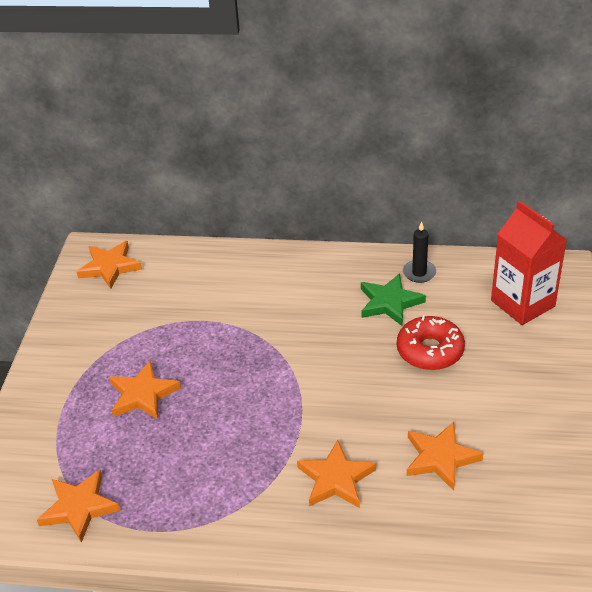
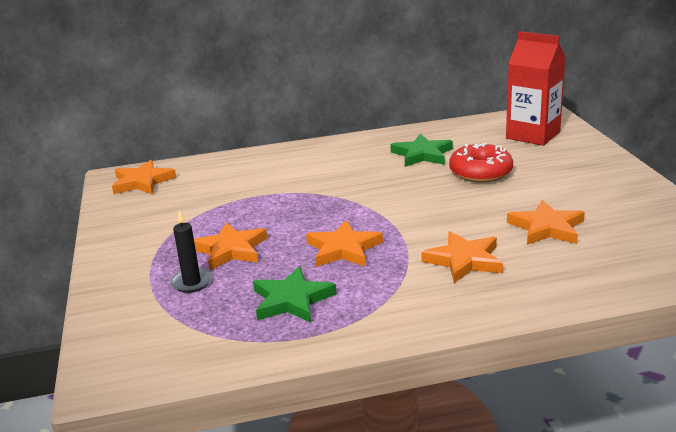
camera: 20 degrees left, 15 degrees down
(79, 507) = (214, 339): orange star -> orange star (343, 249)
(162, 480) = (292, 300): none -> green star
(419, 273) = (433, 135): black candle -> black candle (192, 282)

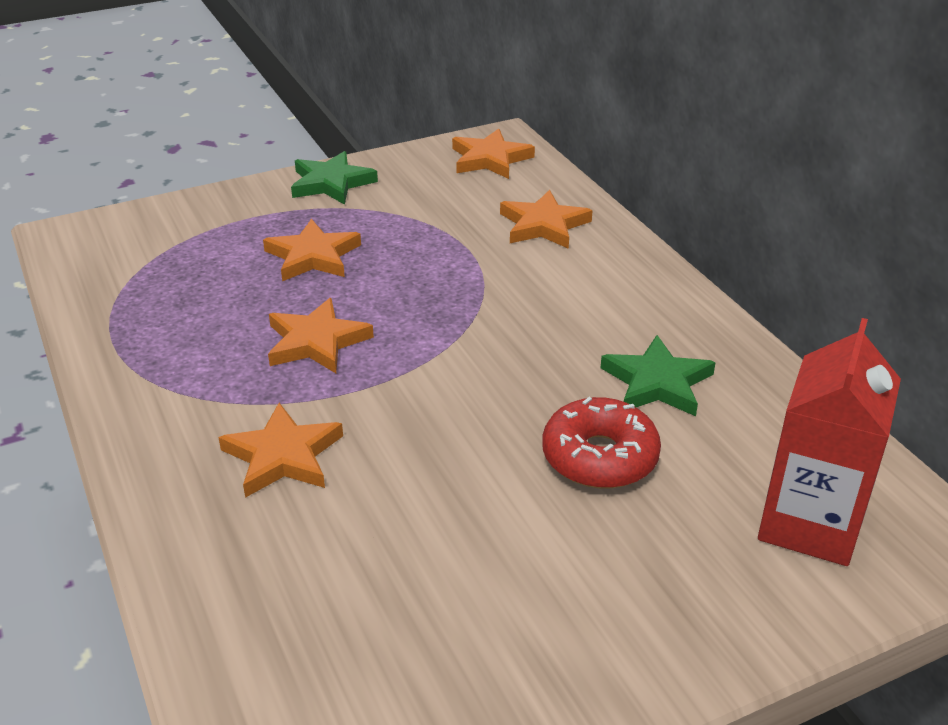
camera: 75 degrees right, 10 degrees up
(192, 282) = (237, 245): black candle -> none
(292, 300) = (191, 320): green star -> green star (331, 183)
(547, 228) = (392, 546): orange star -> orange star (543, 225)

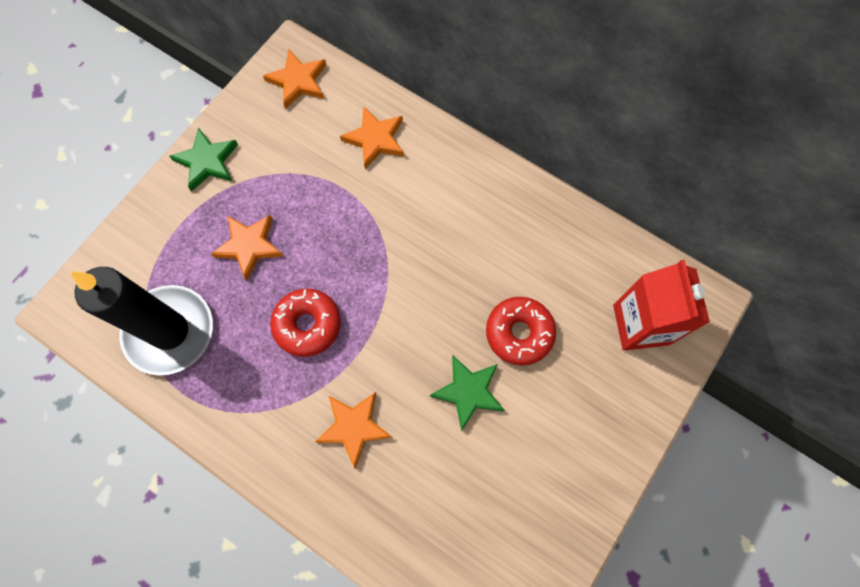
camera: 30 degrees left, 35 degrees up
(155, 289) = (170, 331): none -> black candle
(316, 342) = (307, 325): orange star -> red donut
(657, 383) = (518, 256): green star -> green star (468, 392)

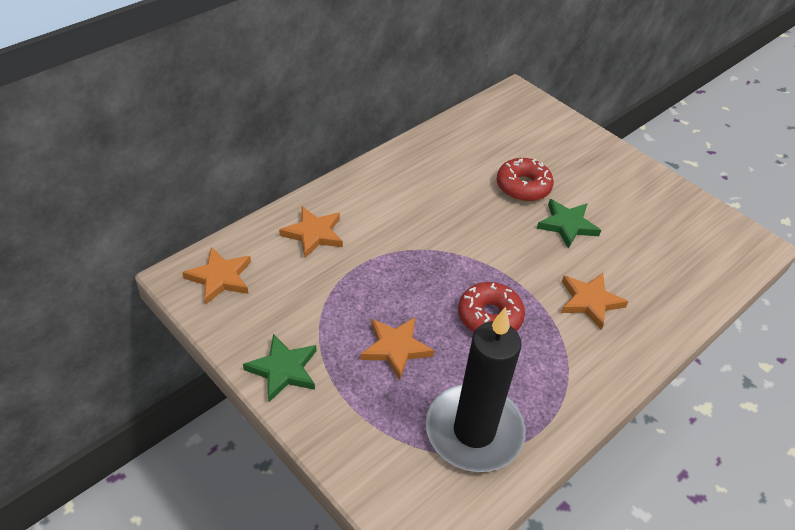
camera: 80 degrees left, 25 degrees down
(641, 324) = (528, 125): red carton -> none

